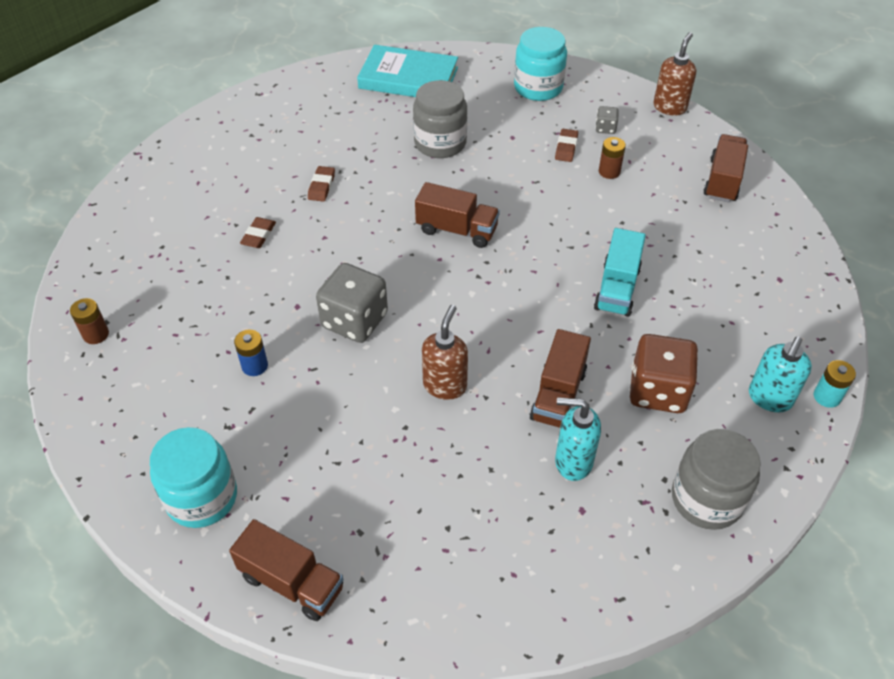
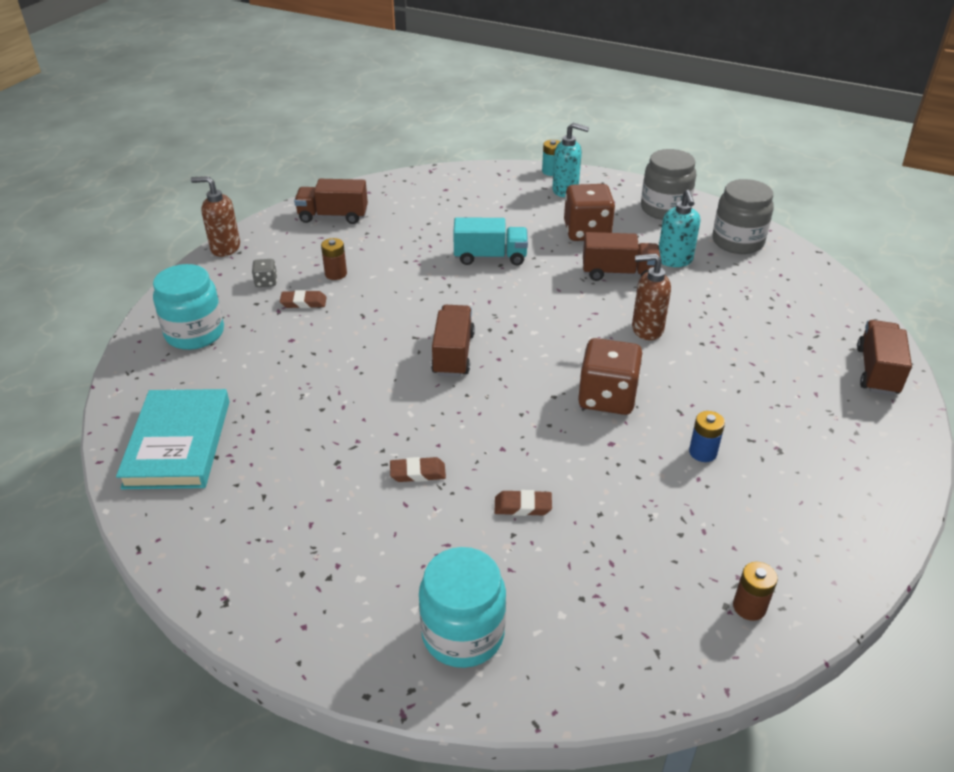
camera: 105 degrees left, 10 degrees down
(202, 497) = (857, 444): turquoise jar -> turquoise jar (463, 634)
(354, 320) = (607, 397): grey dice -> brown dice
(440, 143) = (313, 390): grey jar -> grey jar (737, 242)

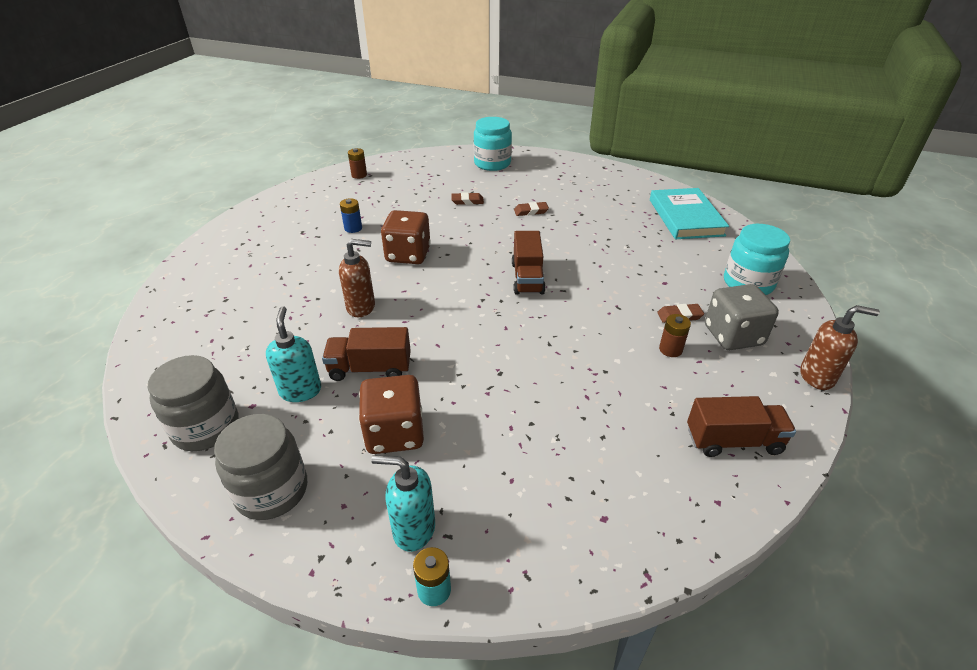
camera: 175 degrees right, 0 degrees up
(266, 282) = (733, 335): grey dice -> grey dice, size x2.18
(490, 257) = (513, 383): turquoise truck -> none
(877, 371) = (186, 283): brown truck -> none

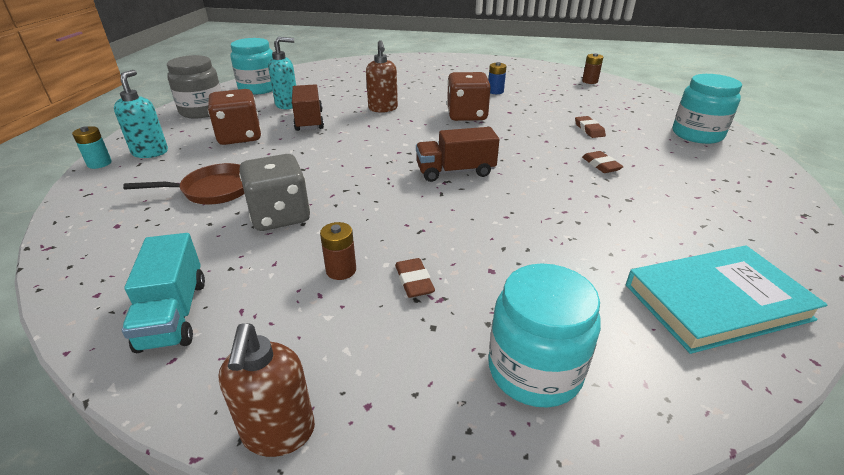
camera: 80 degrees right, 5 degrees down
(206, 427) = (258, 88): grey jar -> turquoise jar
(536, 442) = (213, 190): none -> brown pan
(733, 335) = (377, 334): grey dice -> grey dice (280, 216)
(733, 441) = (174, 314): brown truck -> turquoise truck

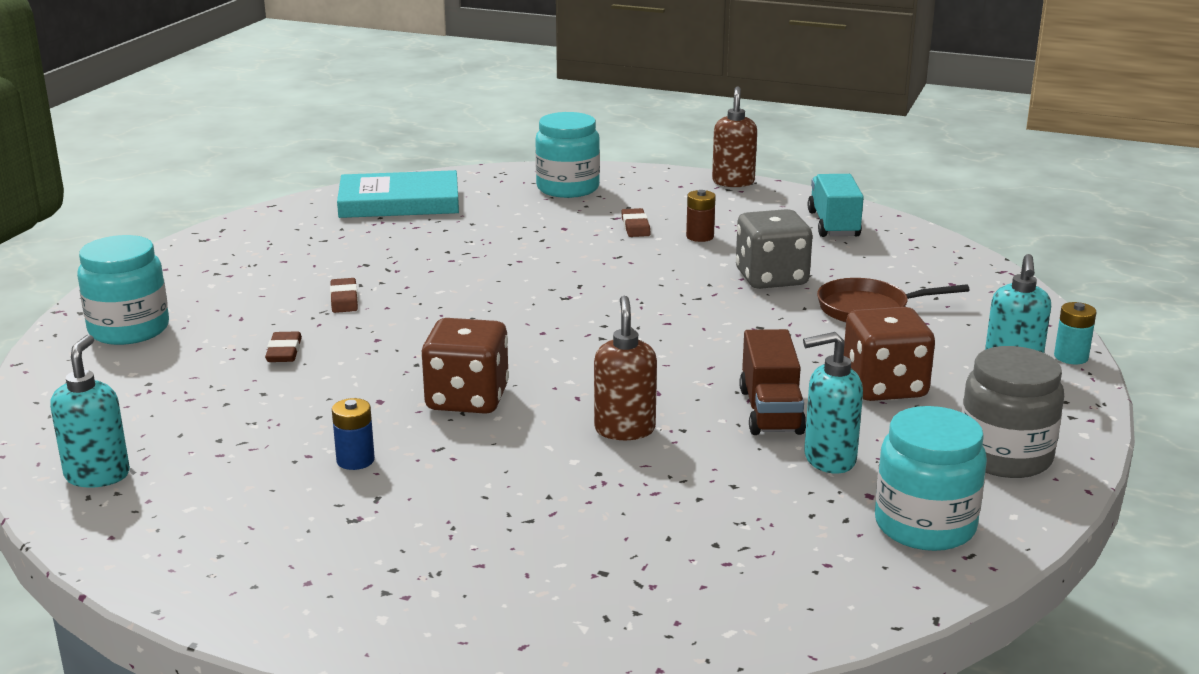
camera: 170 degrees left, 10 degrees down
(455, 172) = (548, 306): brown truck -> none
(590, 81) = (98, 475): brown battery -> turquoise soap dispenser

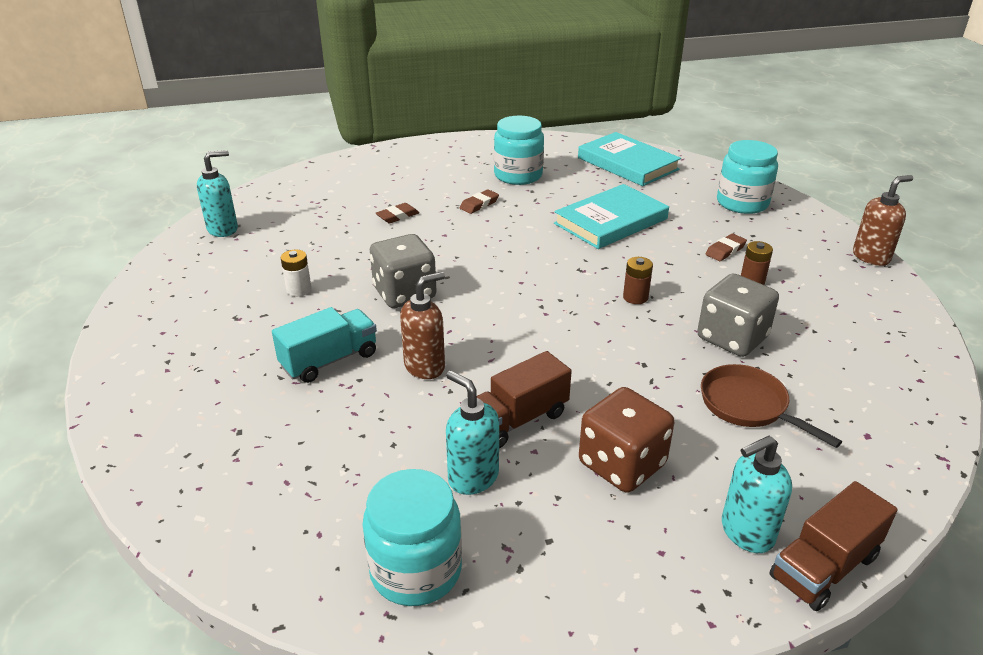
camera: 55 degrees right, 10 degrees up
(129, 329) = (374, 168): turquoise jar -> turquoise jar (518, 175)
(355, 460) = (299, 290): blue battery -> white battery
(467, 399) = (404, 293): brown dice -> grey dice
(500, 251) = (610, 221): none -> turquoise book
(652, 291) = (635, 297): none -> brown battery
(833, 224) = (877, 330): turquoise truck -> turquoise truck (329, 360)
(1004, 457) = (576, 582): grey jar -> none
(1071, 357) = (824, 567): turquoise battery -> brown truck

